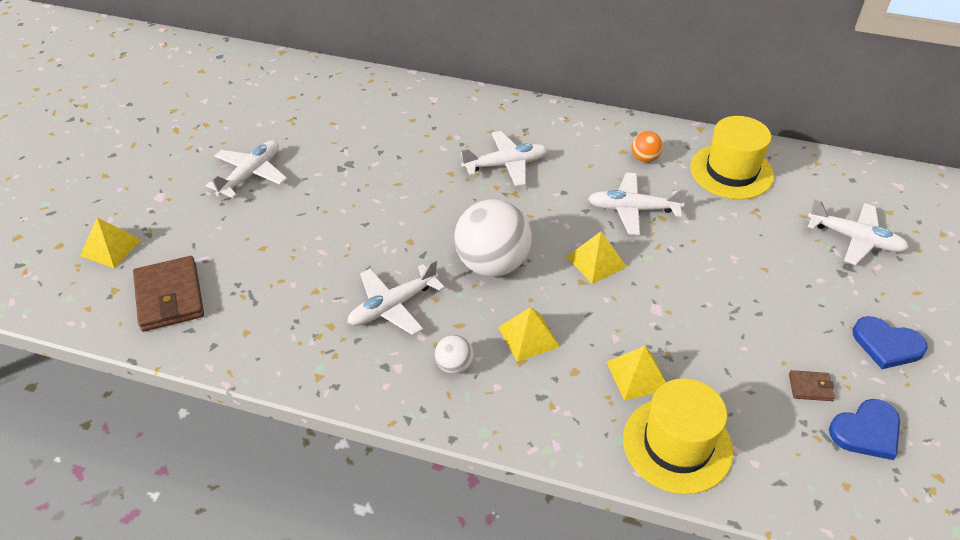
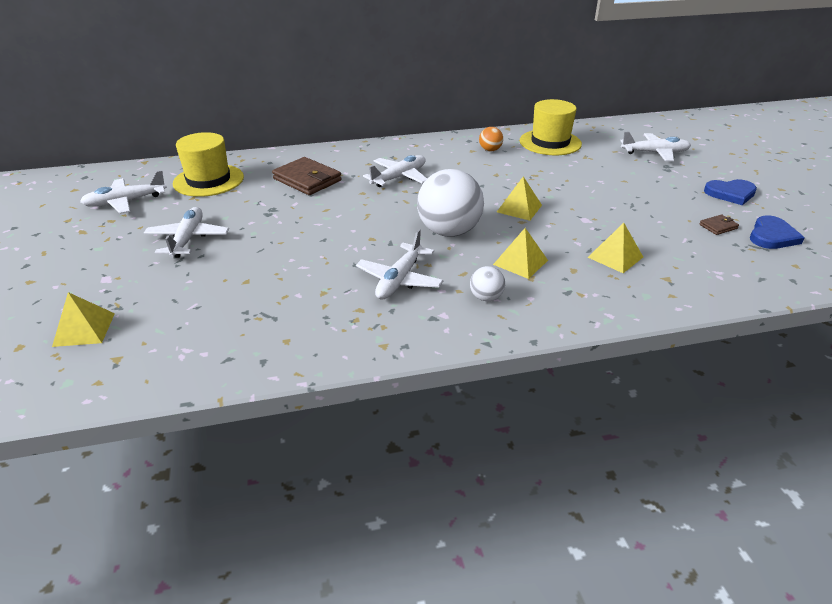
camera: 30 degrees left, 10 degrees down
(169, 297) = (184, 343): brown wallet -> brown wallet (307, 180)
(633, 209) = (512, 176): white plane -> white plane (125, 202)
(677, 445) = (683, 283): yellow hat -> yellow hat (208, 180)

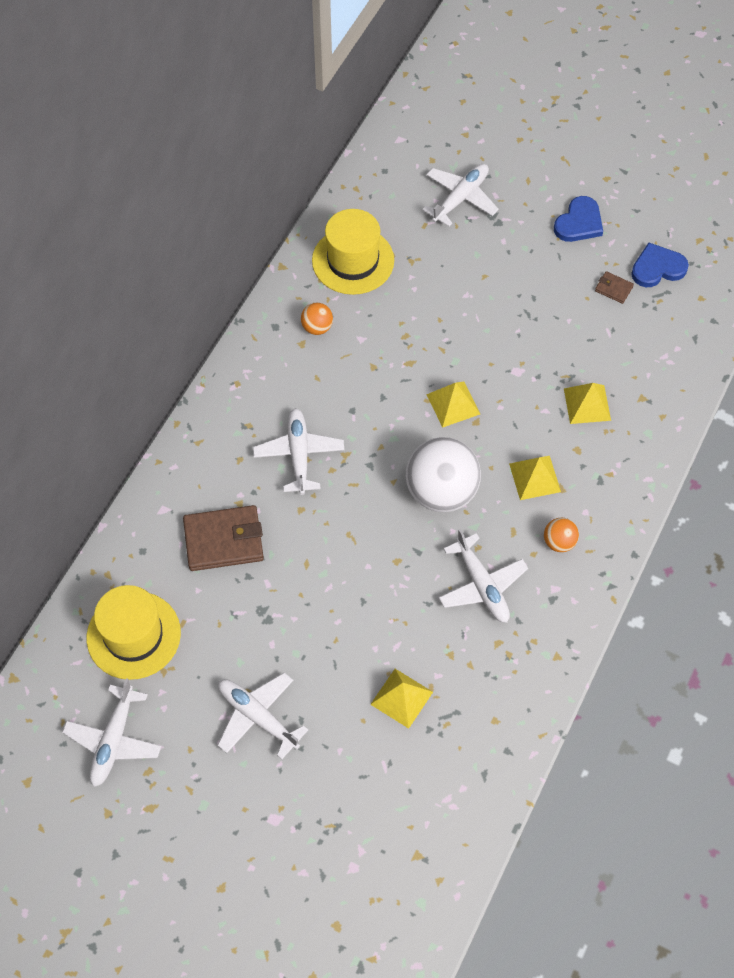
camera: 50 degrees left, 25 degrees up
(84, 329) = (351, 866): yellow pyramid -> yellow pyramid (401, 698)
(486, 297) = (559, 542): white ball -> orange ball
(718, 226) = (613, 289): brown wallet -> brown wallet turned 75 degrees counterclockwise
(772, 236) = (657, 268): blue heart -> blue heart turned 90 degrees counterclockwise

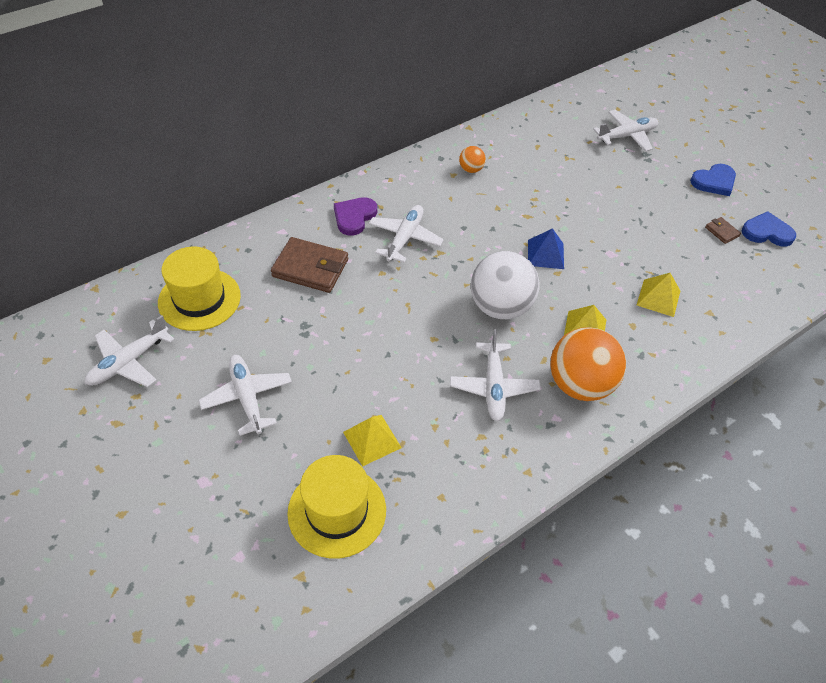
camera: 25 degrees right, 10 degrees down
(229, 453) = (354, 217): none -> purple heart
(353, 260) = (523, 142): yellow hat -> yellow hat (337, 511)
(453, 404) = (545, 254): yellow pyramid -> blue pyramid
(559, 542) = (579, 384): orange ball -> orange ball, size x2.17

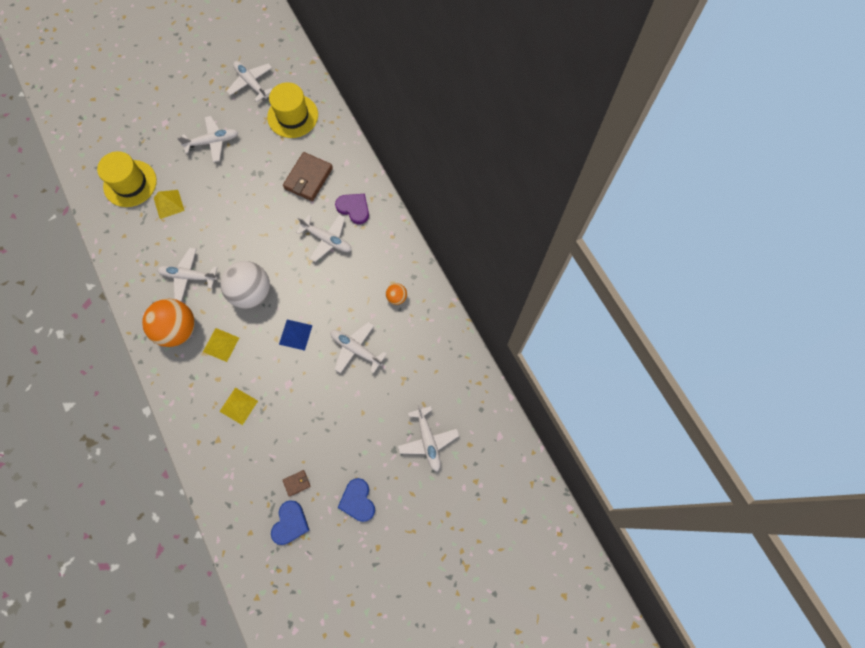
camera: 100 degrees right, 20 degrees up
(546, 198) = (356, 349): none -> white plane

